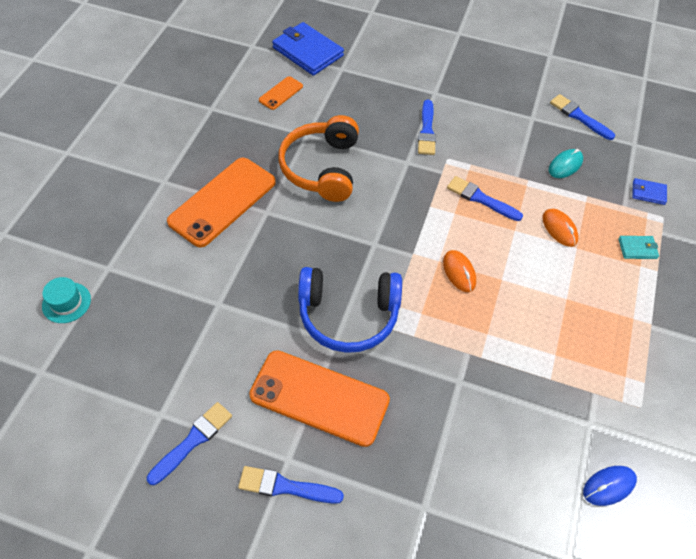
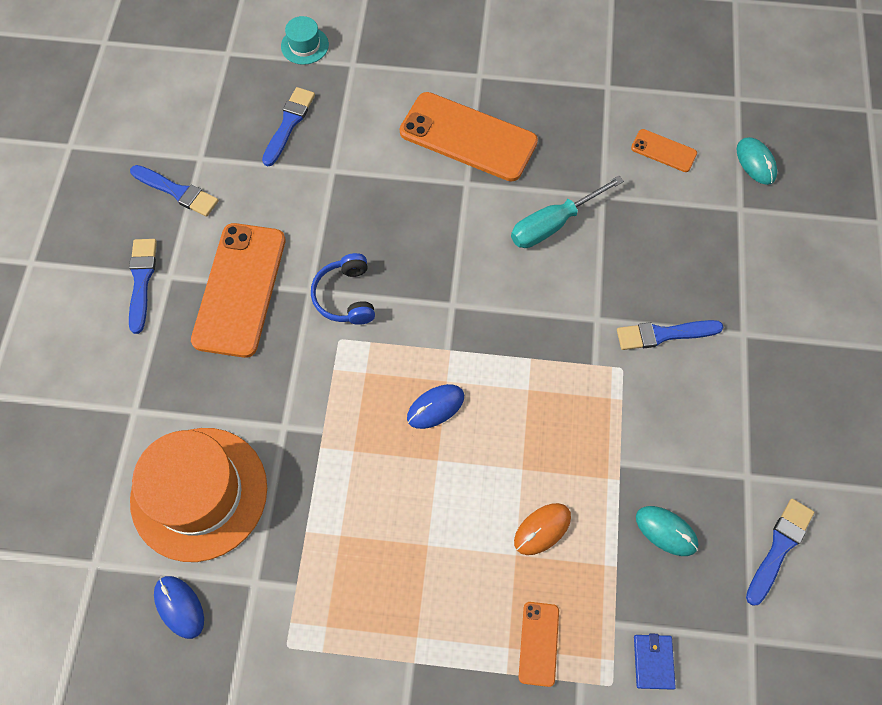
camera: 80 degrees right, 10 degrees up
(308, 52) = (755, 162): blue wallet -> turquoise mouse
(322, 168) = (553, 224): orange headphones -> turquoise screwdriver
(348, 315) = (346, 296): blue headphones -> blue headphones, size x0.59
(459, 272) = (435, 407): orange mouse -> blue mouse
(481, 199) = (563, 419): blue brush -> blue brush (289, 124)
(511, 458) = (199, 493): none -> orange hat
(637, 249) = (538, 643): turquoise wallet -> orange phone

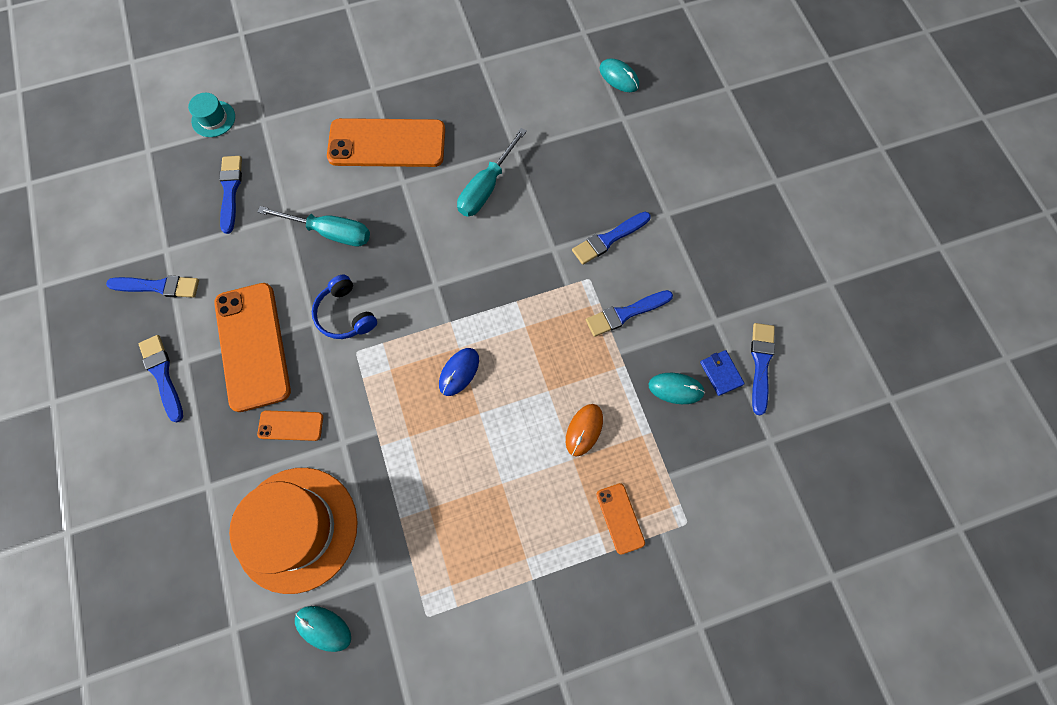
camera: 25 degrees left, 5 degrees up
(179, 607) = (323, 628): blue mouse -> turquoise mouse
(369, 206) = (330, 232): none -> turquoise screwdriver
(646, 423) = (625, 313): none -> blue brush
(653, 661) = (709, 491): blue wallet -> blue wallet (721, 373)
(663, 151) = (546, 95): orange phone -> orange phone (291, 425)

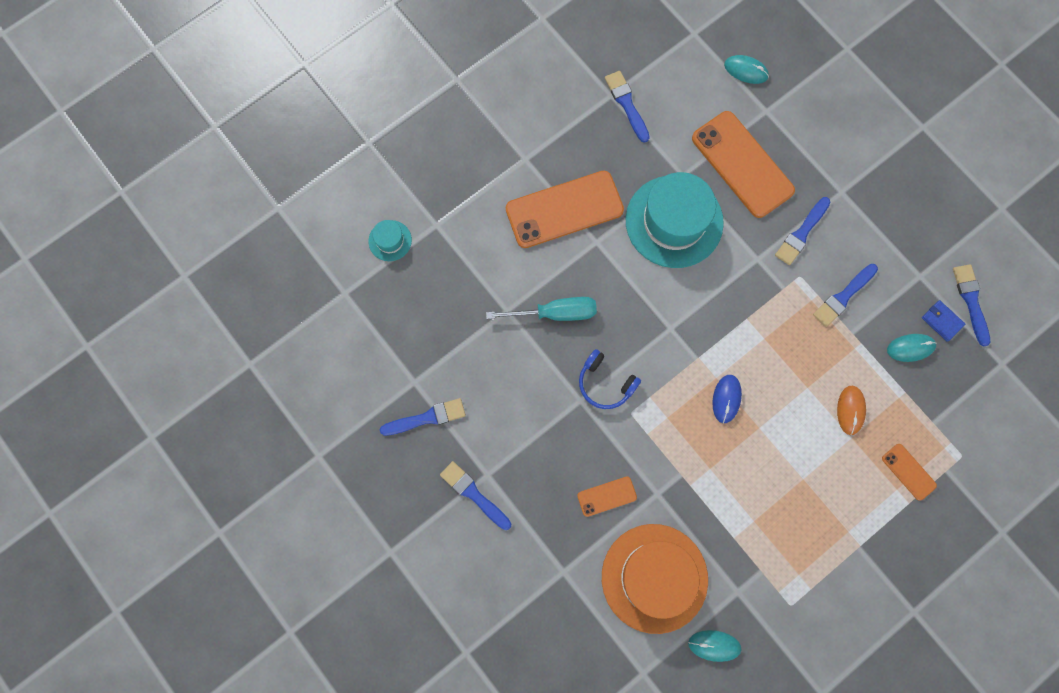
camera: 20 degrees left, 5 degrees up
(230, 190) = (443, 305): blue brush -> blue brush (626, 104)
(252, 346) = (539, 441): orange phone -> orange phone (742, 164)
(486, 187) = (674, 221): turquoise screwdriver -> turquoise hat

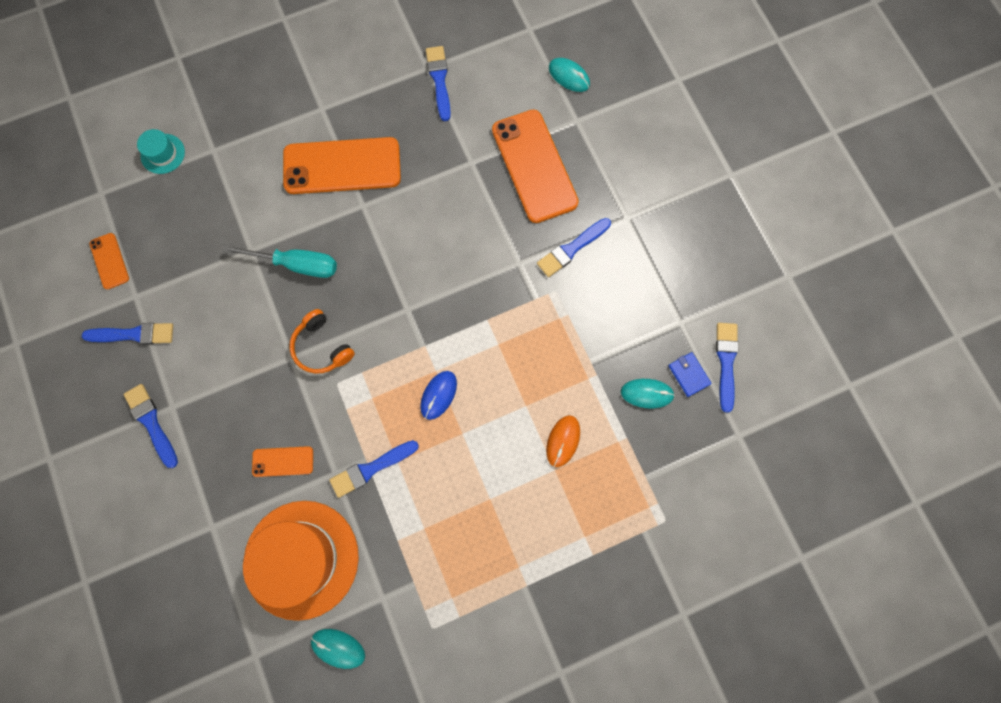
camera: 15 degrees right, 0 degrees up
(605, 383) = (322, 347): blue headphones -> orange headphones
(674, 221) = (446, 205): turquoise hat -> none
(843, 297) = (593, 323): blue brush -> blue brush (371, 468)
(908, 472) = (603, 522): orange phone -> orange phone (109, 261)

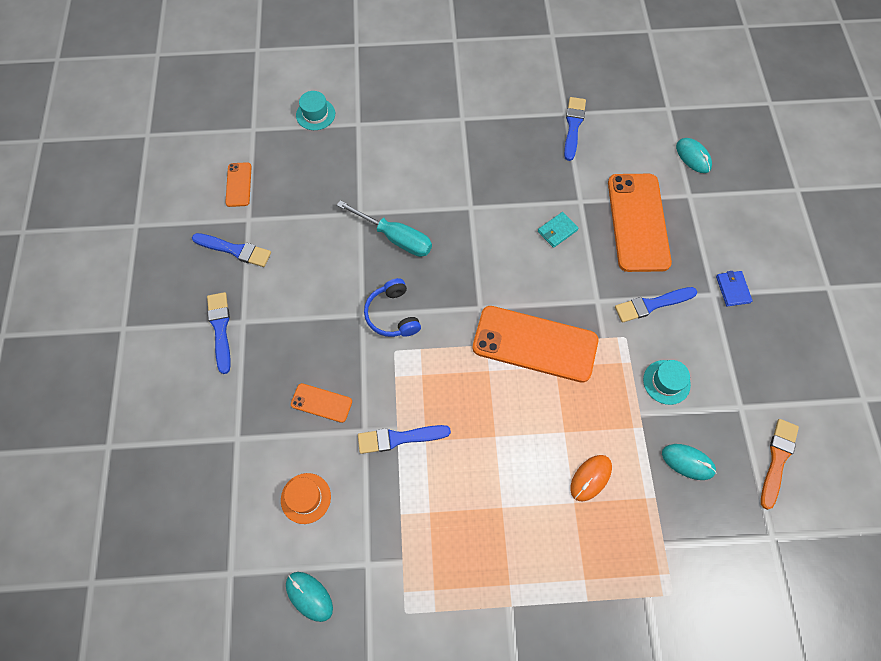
camera: 20 degrees right, 10 degrees down
(301, 559) = (305, 498): orange hat -> orange hat, size x0.44
(322, 347) = (392, 315): orange headphones -> blue headphones
(342, 166) = (464, 170): orange phone -> orange phone (535, 344)
(438, 395) = (484, 393): blue mouse -> none
(457, 202) = (557, 231): none -> turquoise wallet
(606, 322) = (666, 382): none -> turquoise hat
(689, 374) = (735, 458): blue wallet -> blue wallet (733, 289)
(726, 362) = (777, 459): blue brush -> orange brush

